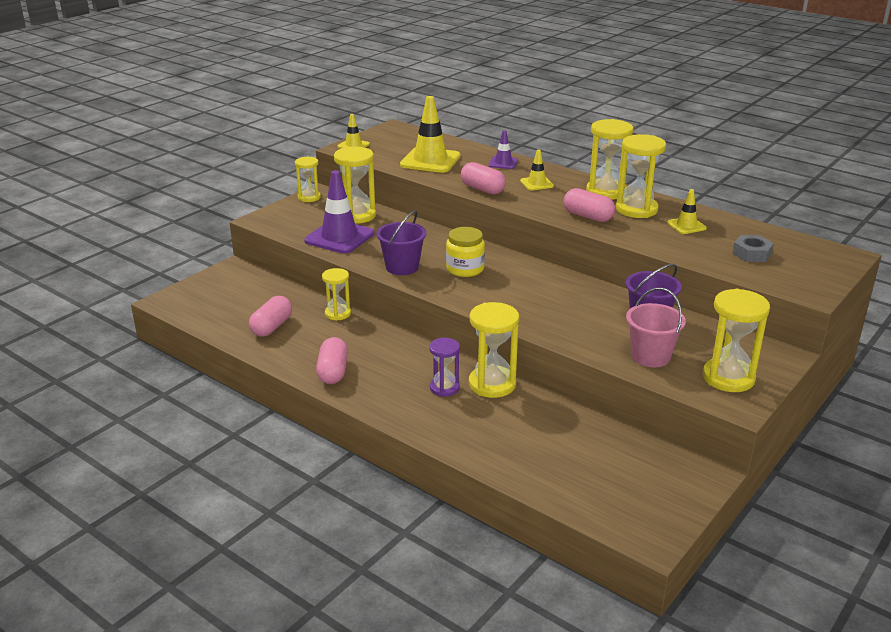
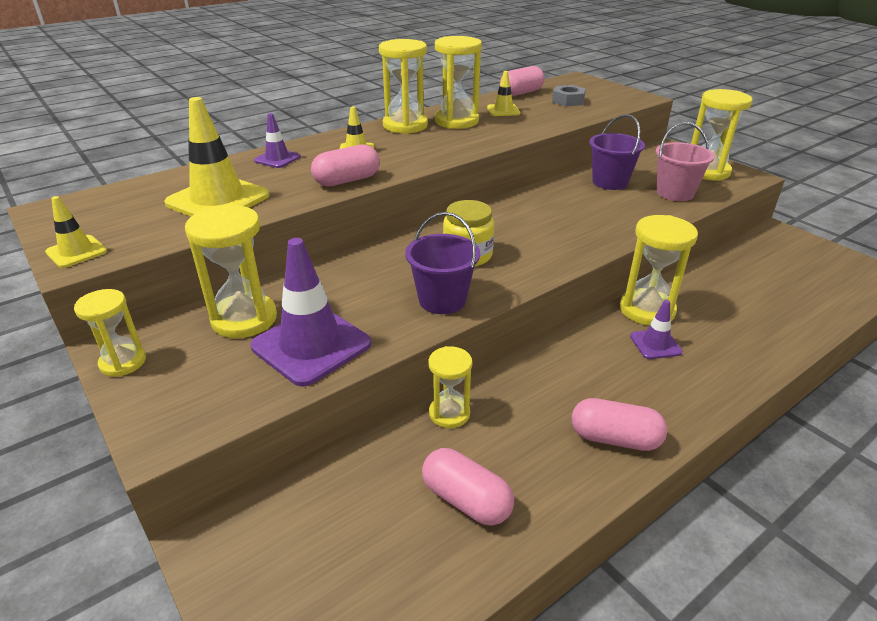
camera: 75 degrees left, 5 degrees up
(444, 388) = (655, 344): purple hourglass -> purple traffic cone
(588, 216) = (461, 142): pink capsule -> pink capsule (521, 93)

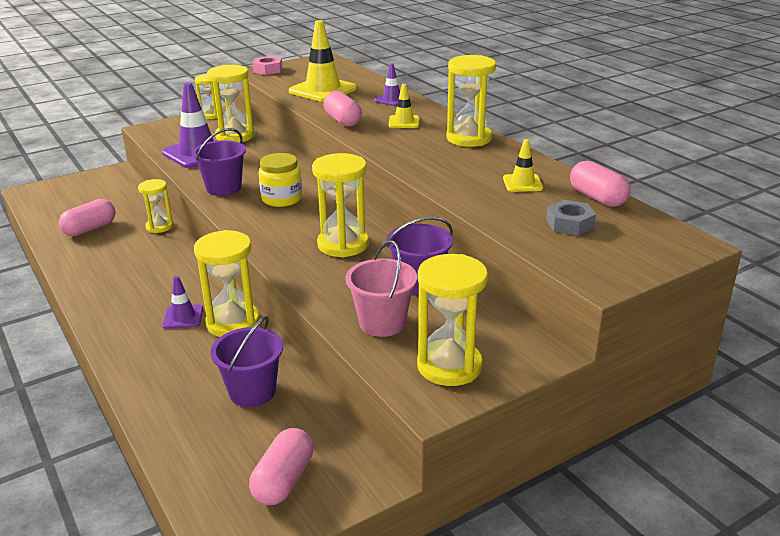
camera: 95 degrees right, 5 degrees down
(76, 252) = (268, 70): yellow traffic cone -> pink nut
(456, 121) = (483, 159): yellow hourglass -> yellow hourglass (343, 244)
(614, 438) = (98, 280): pink capsule -> pink capsule (284, 480)
(735, 285) = (252, 392): none -> purple bucket

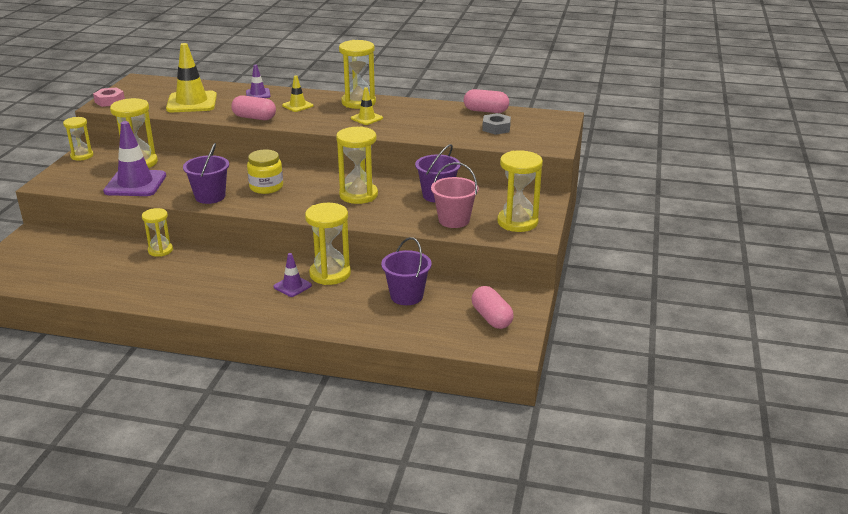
camera: 45 degrees left, 0 degrees up
(90, 229) = (105, 274): pink capsule -> none
(522, 183) = (436, 117): yellow traffic cone -> yellow traffic cone (367, 118)

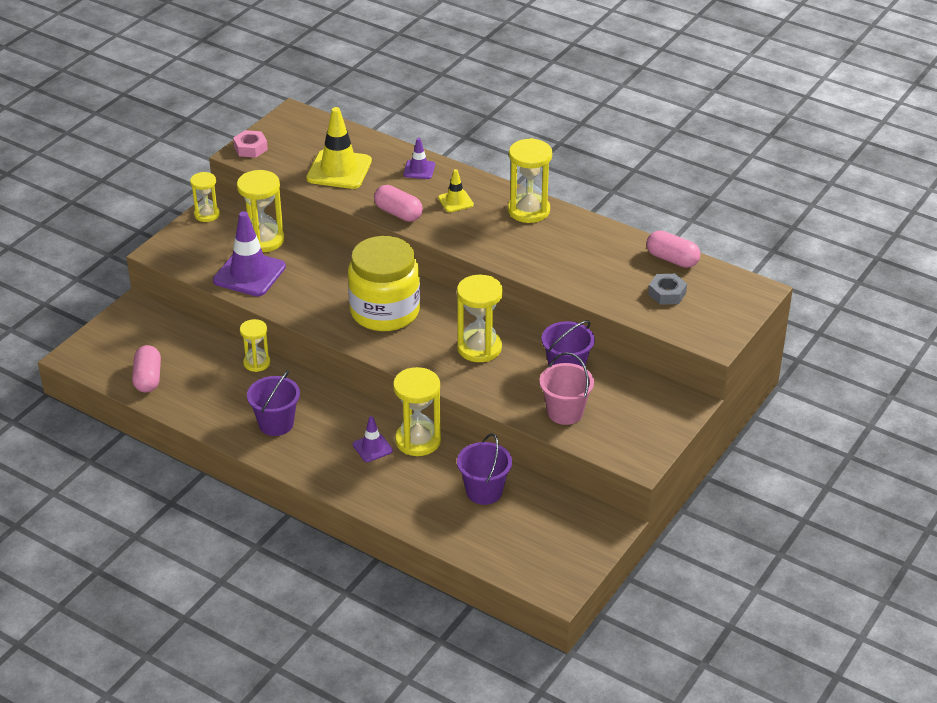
camera: 20 degrees right, 10 degrees up
(210, 196) = (320, 312): purple bucket -> purple bucket (276, 424)
(266, 187) = (385, 311): yellow jar -> yellow jar, size x1.80
(367, 118) = (524, 242): yellow traffic cone -> none
(491, 318) = (558, 544): pink capsule -> pink capsule (148, 378)
(517, 222) = (634, 432): yellow hourglass -> none

